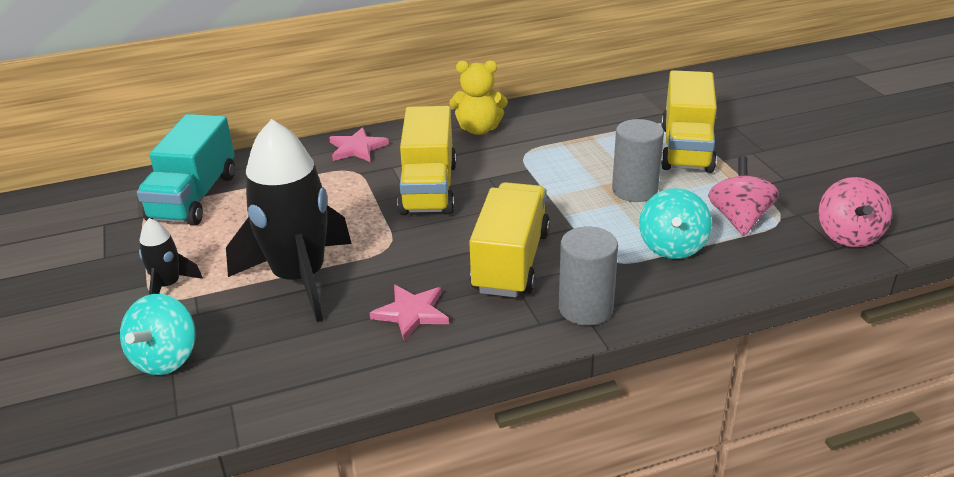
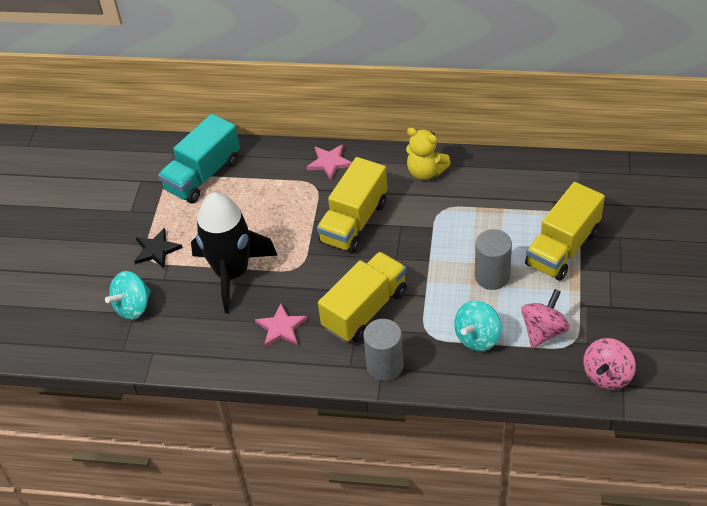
camera: 30 degrees right, 15 degrees up
(168, 286) = (156, 250): black rocket -> black star

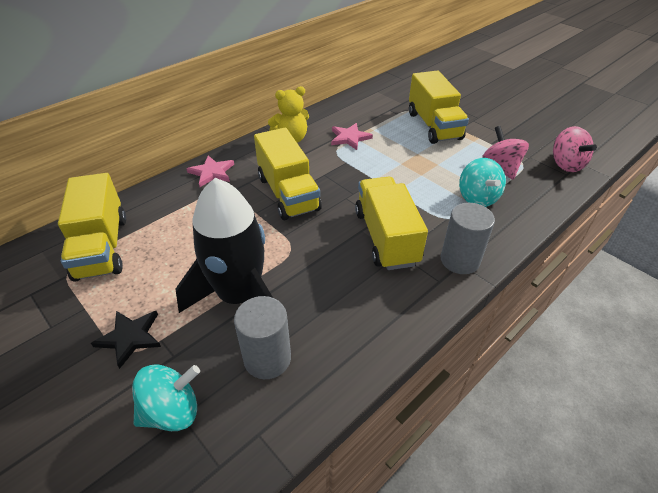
camera: 55 degrees left, 5 degrees down
(133, 307) = (172, 411): turquoise spinning top -> turquoise spinning top turned 105 degrees counterclockwise
(203, 175) = (102, 247): turquoise truck -> yellow truck
(281, 327) = (346, 301): pink star -> pink star (349, 138)
(492, 276) = (425, 162): grey cylinder -> grey cylinder (267, 358)

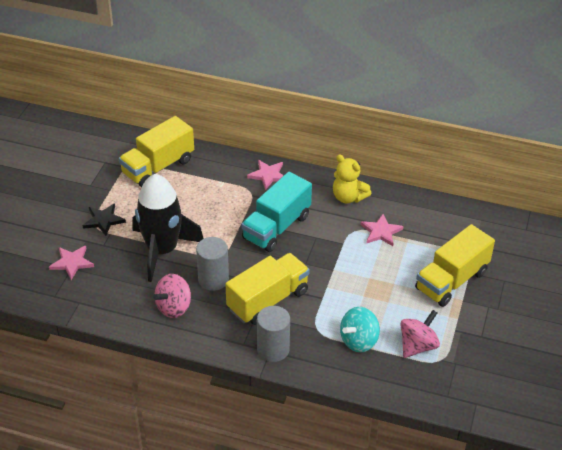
camera: 60 degrees right, 0 degrees up
(172, 411) = (72, 263): turquoise spinning top -> pink star
(267, 358) = (126, 284): grey cylinder -> grey cylinder (213, 279)
(288, 193) = (276, 227): yellow truck -> turquoise truck
(566, 164) = (464, 393): pink spinning top -> pink spinning top (174, 307)

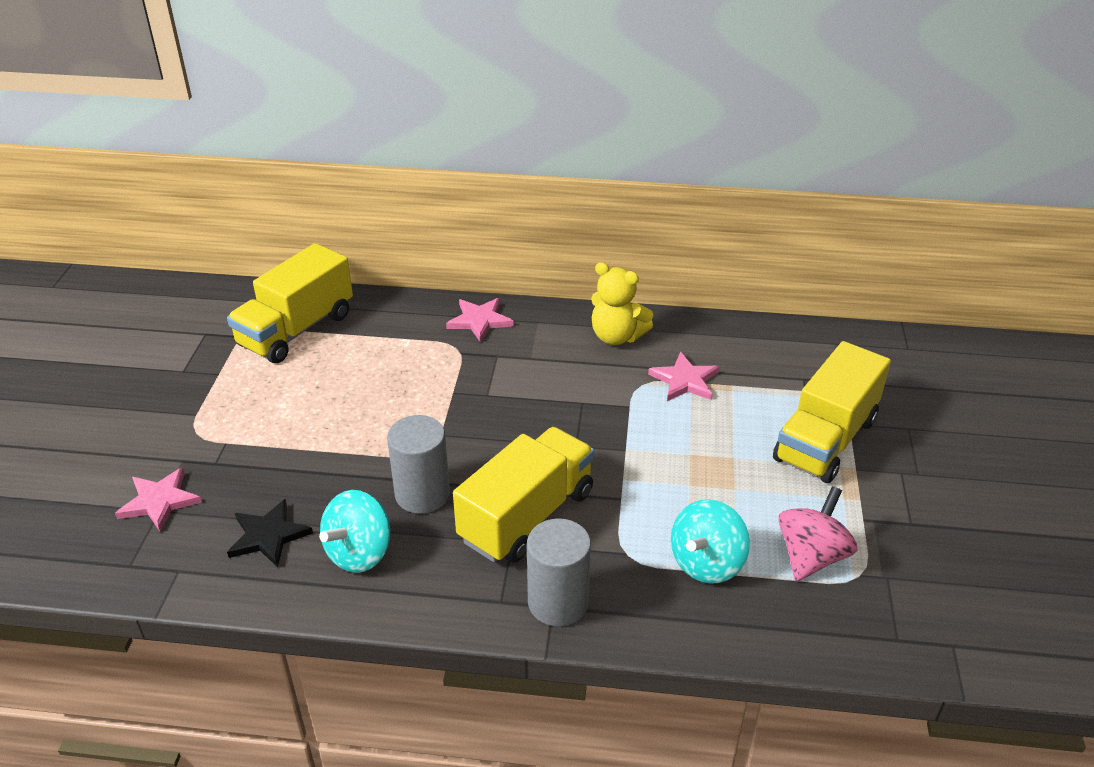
camera: 10 degrees left, 5 degrees down
(103, 220) = (211, 423): black star -> black star (268, 536)
(162, 250) = (323, 458): black rocket -> none
(174, 307) = (359, 553): pink spinning top -> turquoise spinning top
(276, 227) = (512, 395): turquoise truck -> none

